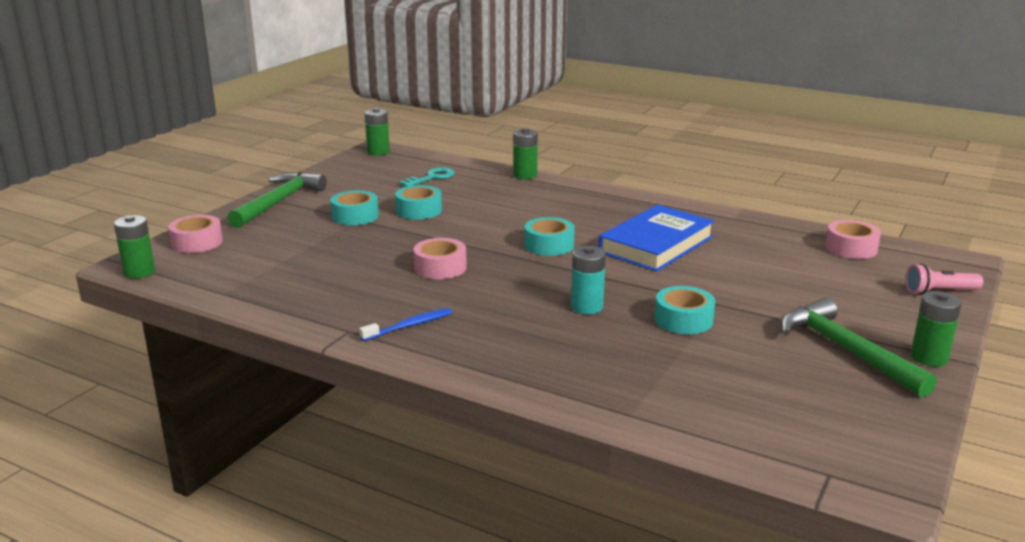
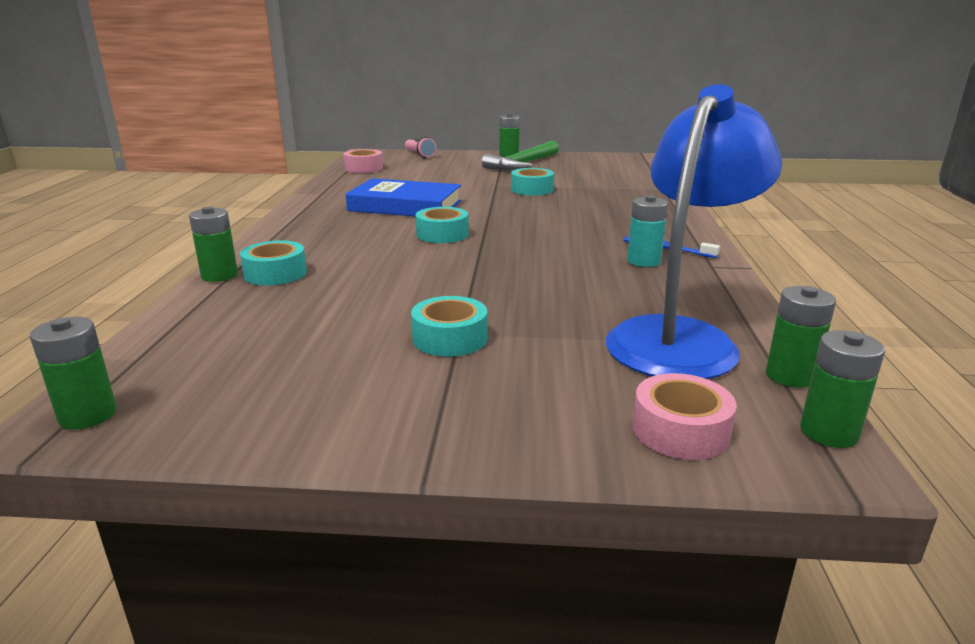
camera: 115 degrees left, 0 degrees up
(185, 285) = (790, 376): none -> green battery
(266, 272) = (680, 337): none -> blue lamp
(279, 202) = (443, 423): green hammer -> none
(419, 210) = (395, 305): turquoise tape -> turquoise tape (275, 273)
(431, 178) = (249, 328): turquoise key -> none
(440, 267) = (544, 261): pink tape -> none
(587, 307) = (548, 210): turquoise battery -> turquoise battery (644, 261)

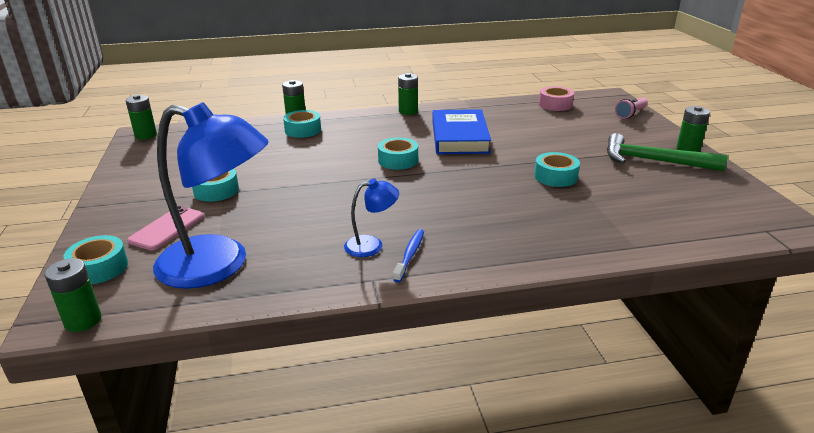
camera: 75 degrees right, 5 degrees up
(563, 376) = (167, 228): none -> pink phone
(644, 261) = (372, 245): turquoise battery -> blue lamp
(680, 430) = (99, 268): pink tape -> turquoise tape
(790, 376) = (157, 310): green battery -> green battery (408, 111)

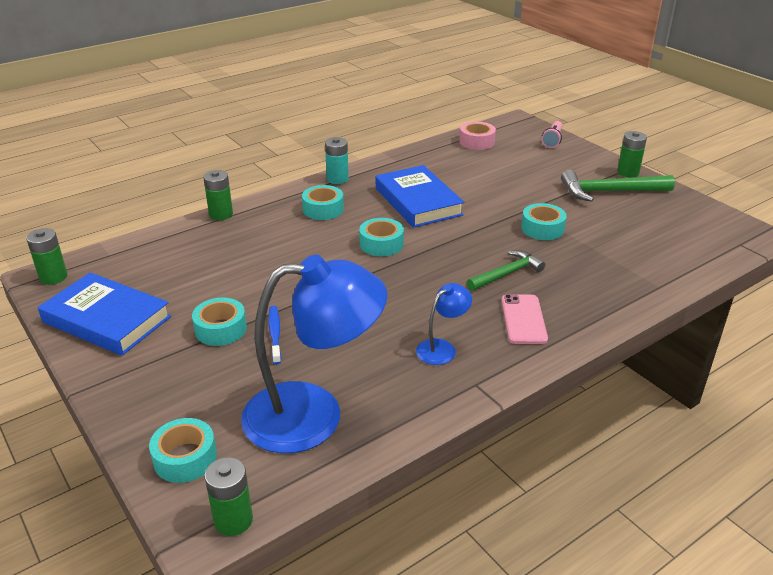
camera: 25 degrees left, 5 degrees up
(149, 167) = (107, 319): none -> blue book
(167, 228) = (212, 390): pink phone -> pink phone (523, 319)
(303, 130) = (243, 228): turquoise tape -> turquoise tape (323, 209)
(408, 111) = (337, 179): green battery -> turquoise battery
(410, 255) = (485, 348): blue toothbrush -> blue toothbrush (275, 334)
(487, 203) = (507, 273): none -> green hammer

